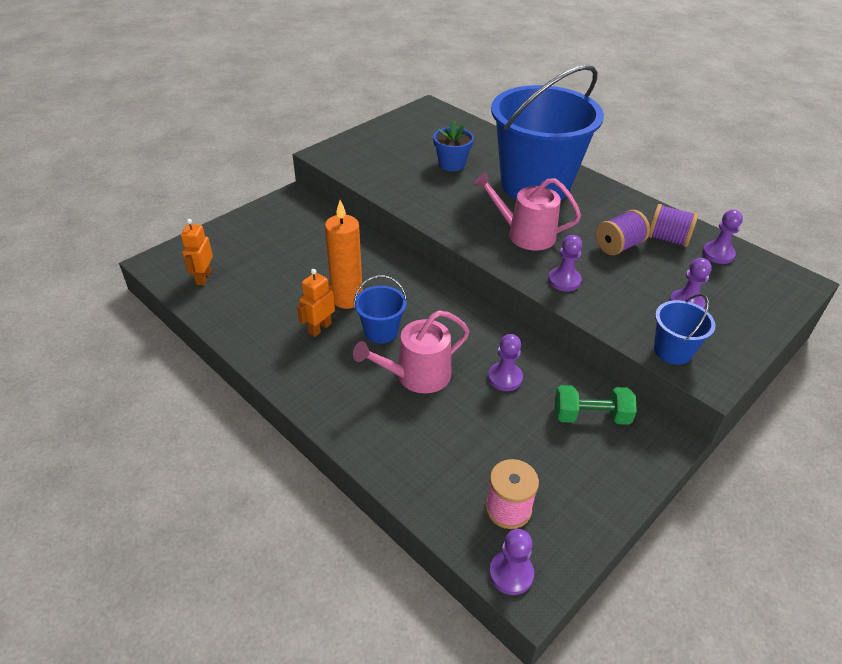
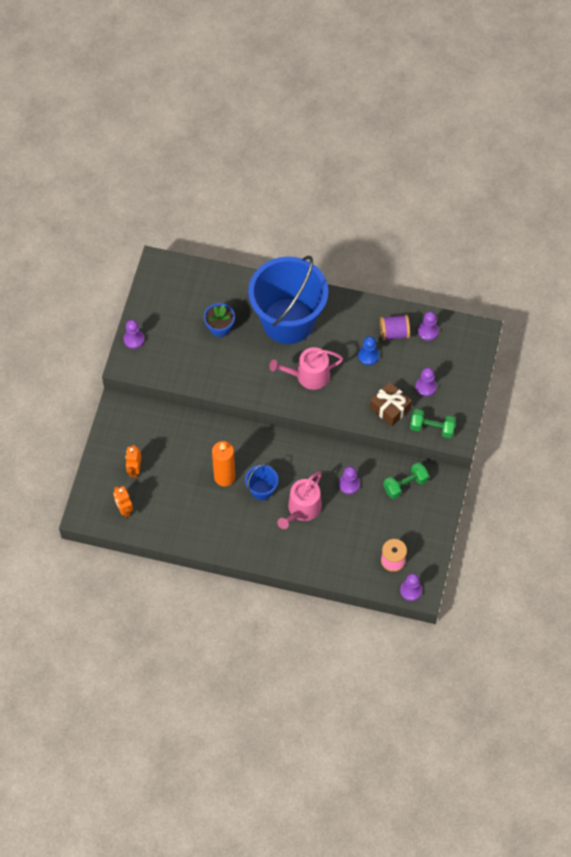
camera: 30 degrees left, 20 degrees up
(319, 328) = (226, 507): orange robot -> orange robot (135, 470)
(564, 280) = (352, 405): purple pawn -> purple pawn (134, 339)
(618, 246) = (368, 356): purple spool -> blue pawn
(618, 304) = (390, 408): none -> brown gift
(672, 351) = (432, 428): blue bucket -> green dumbbell

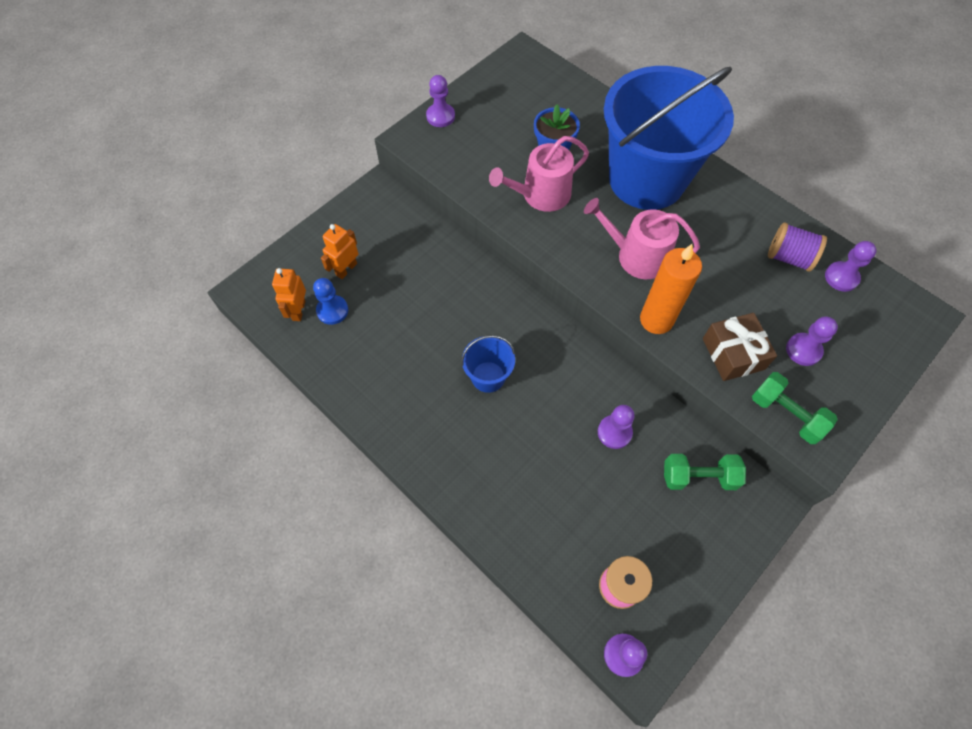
camera: 30 degrees right, 0 degrees up
(224, 477) = (450, 334): orange candle -> orange candle (656, 320)
(302, 509) = (527, 432): pink watering can -> pink watering can (541, 195)
(368, 356) = (736, 270): blue pawn -> blue pawn (332, 310)

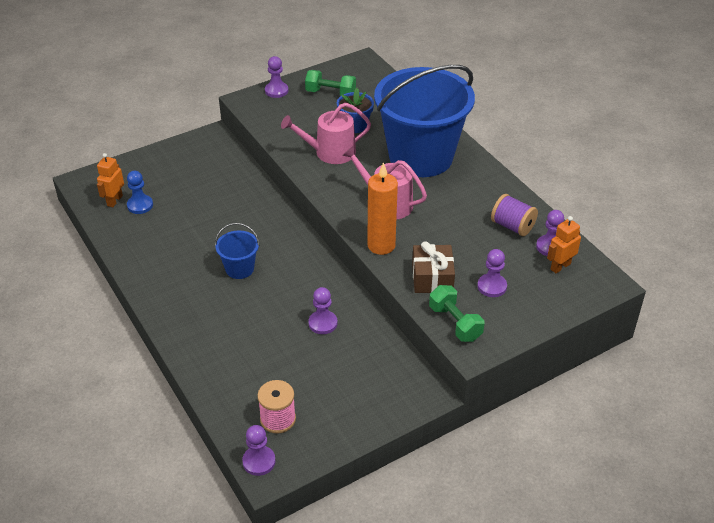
camera: 15 degrees right, 20 degrees down
(346, 269) = (163, 182): orange robot -> orange robot (560, 266)
(698, 477) = (377, 365): green dumbbell -> green dumbbell (330, 93)

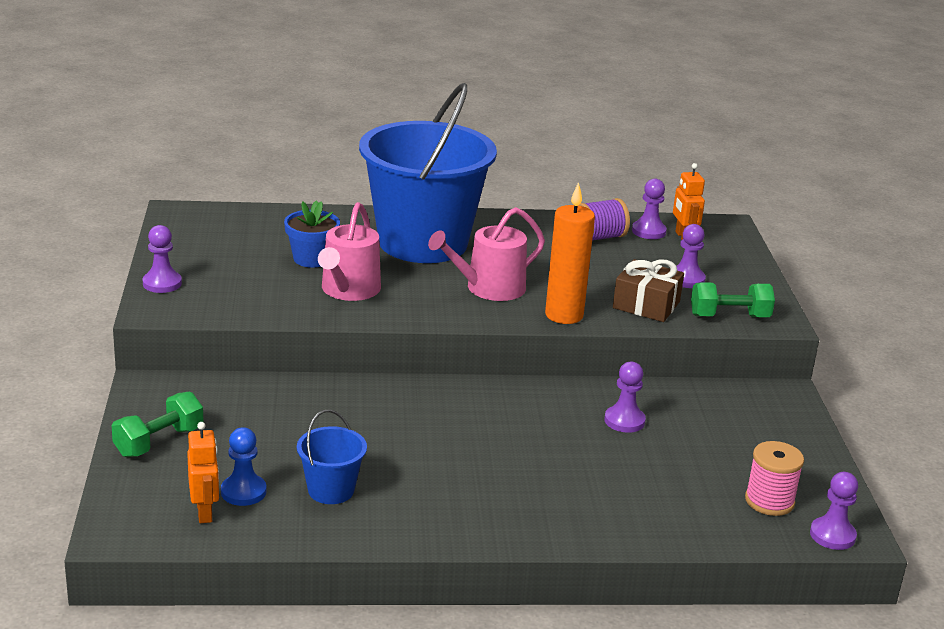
camera: 65 degrees left, 15 degrees down
(114, 200) = (205, 512): orange robot -> orange robot turned 150 degrees counterclockwise
(239, 269) = (470, 449): blue bucket -> blue bucket (331, 490)
(330, 93) = (220, 252): green dumbbell -> green dumbbell (159, 442)

